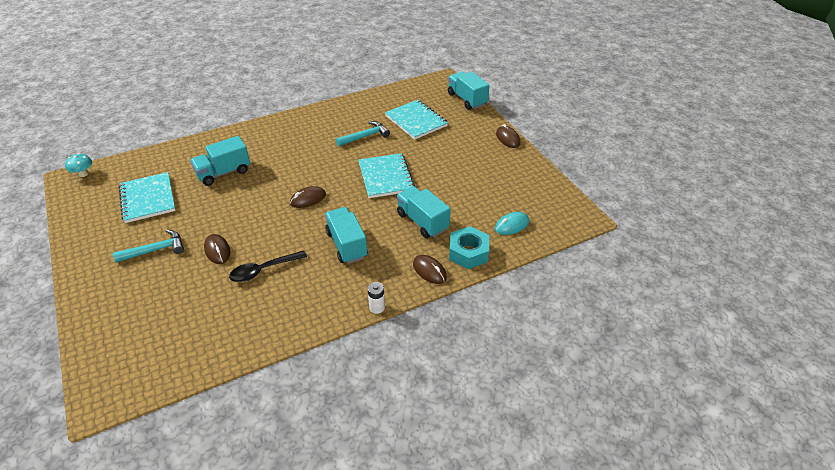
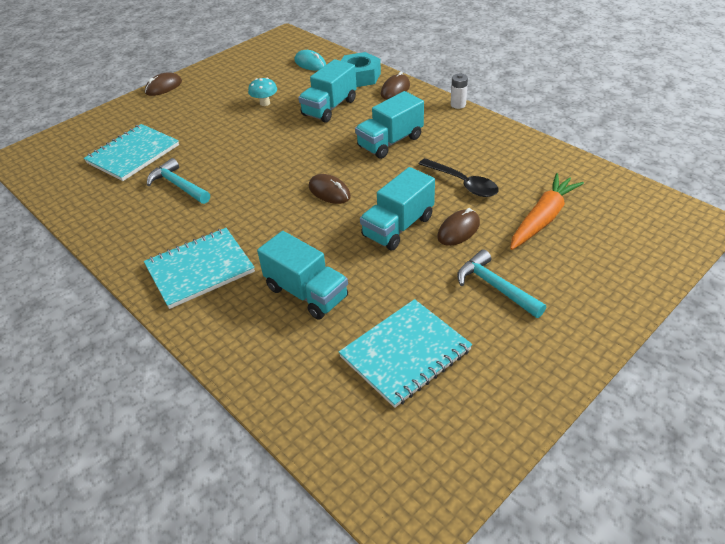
camera: 105 degrees left, 0 degrees up
(83, 174) = (387, 501): turquoise mushroom -> turquoise mushroom (265, 103)
(189, 300) = (543, 218): none -> orange carrot
(385, 177) = (263, 147): turquoise notebook -> turquoise notebook (200, 269)
(467, 99) = (76, 127): turquoise truck -> turquoise truck (398, 227)

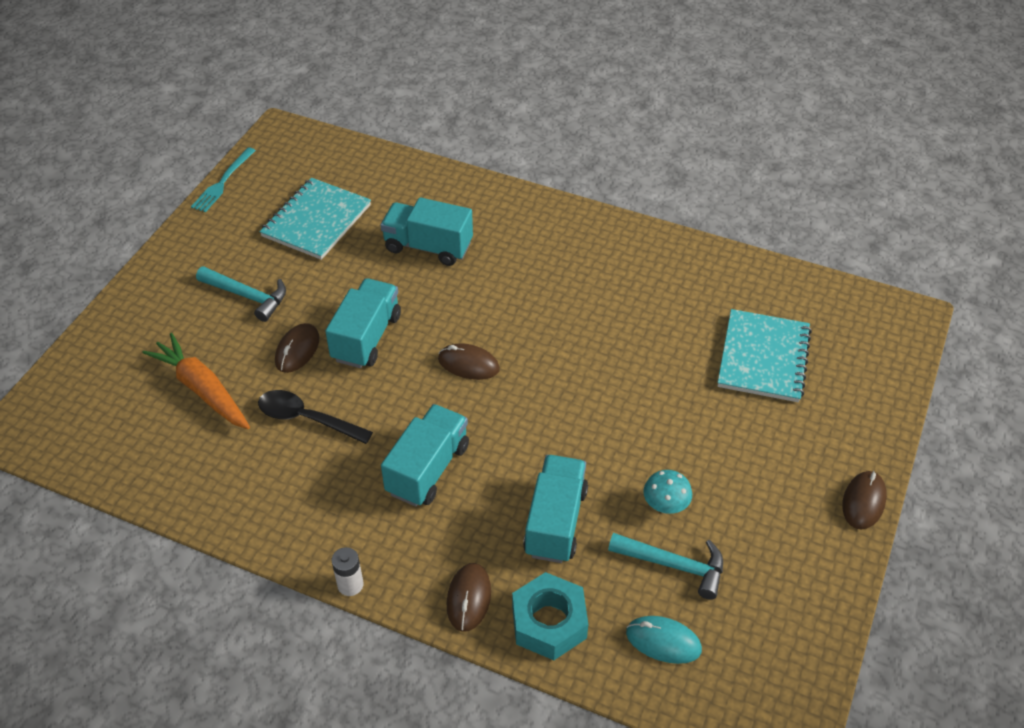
camera: 155 degrees right, 5 degrees up
(178, 185) = (658, 327): turquoise hammer -> turquoise hammer (673, 565)
(200, 269) = (547, 242): turquoise notebook -> none
(507, 447) = (223, 182): none -> turquoise fork
(543, 218) = (202, 389): orange carrot -> orange carrot turned 120 degrees clockwise

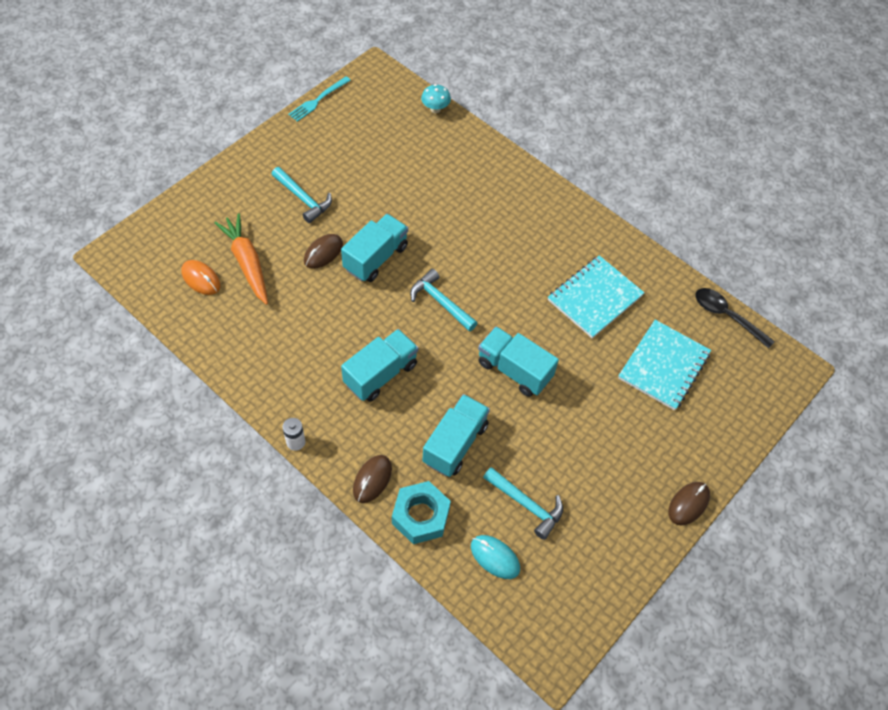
camera: 15 degrees right, 10 degrees up
(147, 426) = (201, 279): none -> orange mouse
(306, 419) = (310, 308): black spoon -> black spoon (726, 316)
(316, 221) = (374, 152): turquoise notebook -> turquoise notebook (595, 298)
(428, 247) = (448, 198): turquoise truck -> turquoise truck (514, 370)
(468, 364) = (441, 302): brown mouse -> turquoise hammer
(665, 506) = (539, 458): turquoise mushroom -> turquoise mushroom (435, 109)

